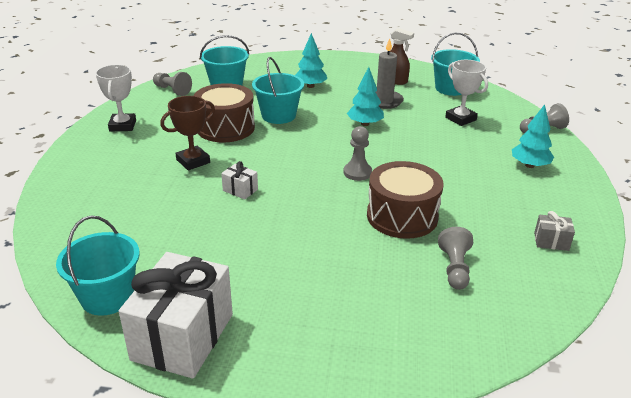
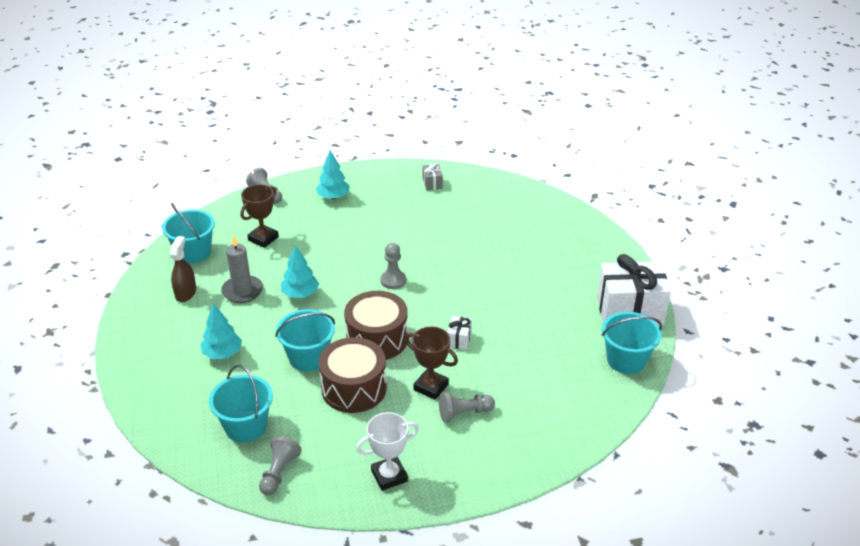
camera: 110 degrees left, 5 degrees up
(402, 216) = (442, 247): brown drum -> brown drum (377, 339)
(454, 268) = (487, 217): grey pawn -> grey pawn (464, 413)
(460, 119) = (263, 238): white trophy -> brown trophy

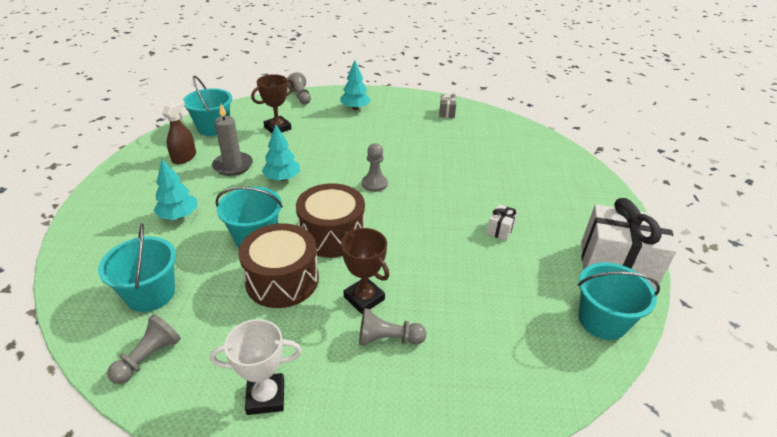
camera: 15 degrees right, 0 degrees up
(459, 339) = (416, 254): white gift -> white gift (500, 230)

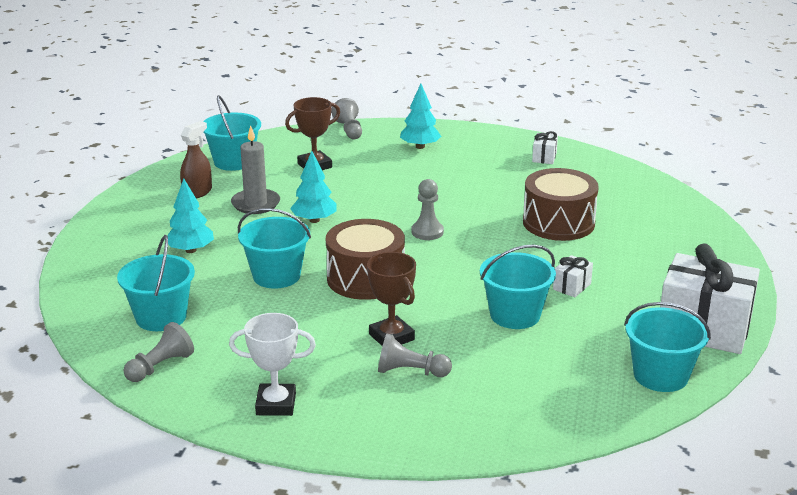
camera: 10 degrees right, 10 degrees down
(282, 280) = (303, 315): brown drum -> brown drum (558, 223)
(447, 113) = (544, 157): grey gift -> white gift
(463, 263) = (515, 315): none -> turquoise bucket

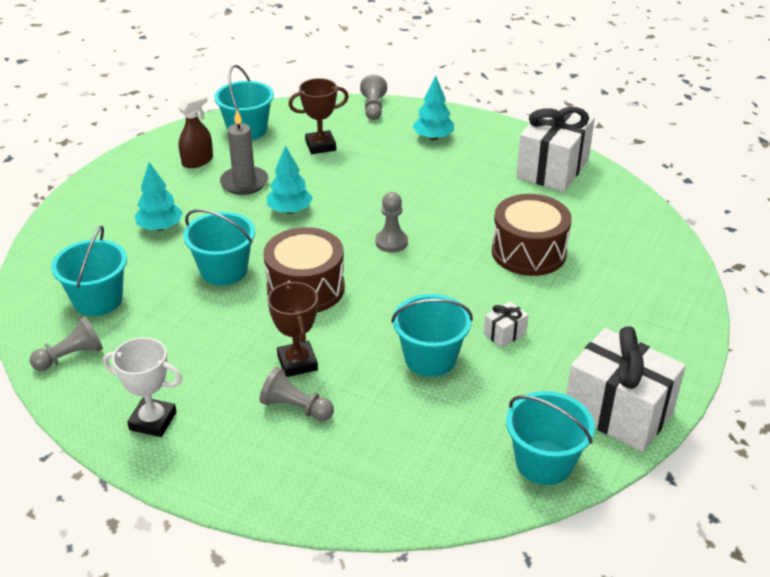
camera: 15 degrees right, 10 degrees up
(544, 157) = (552, 168): white gift -> white gift, size x2.38

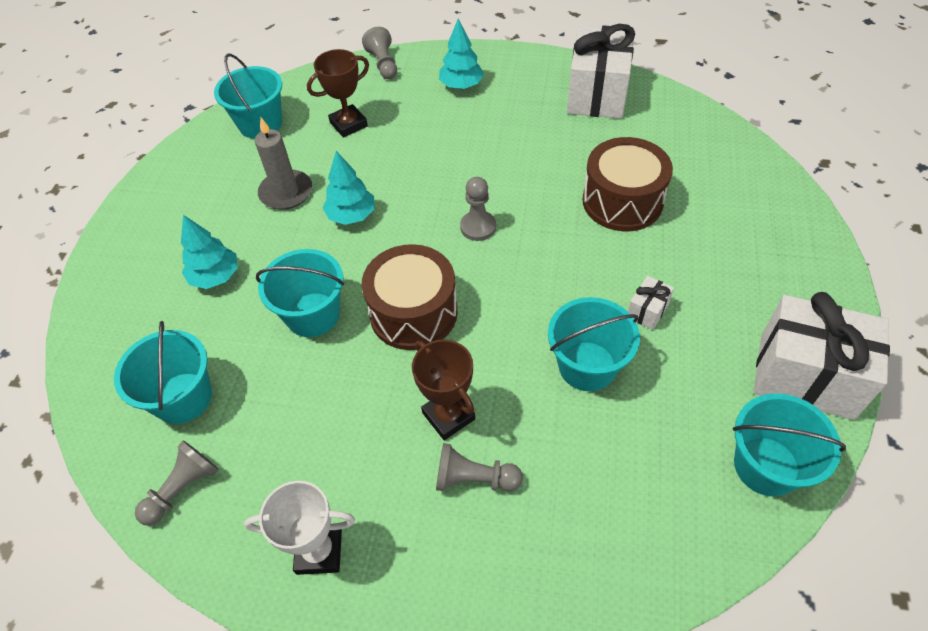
camera: 15 degrees left, 15 degrees up
(197, 161) = (221, 177): brown spray bottle -> none

